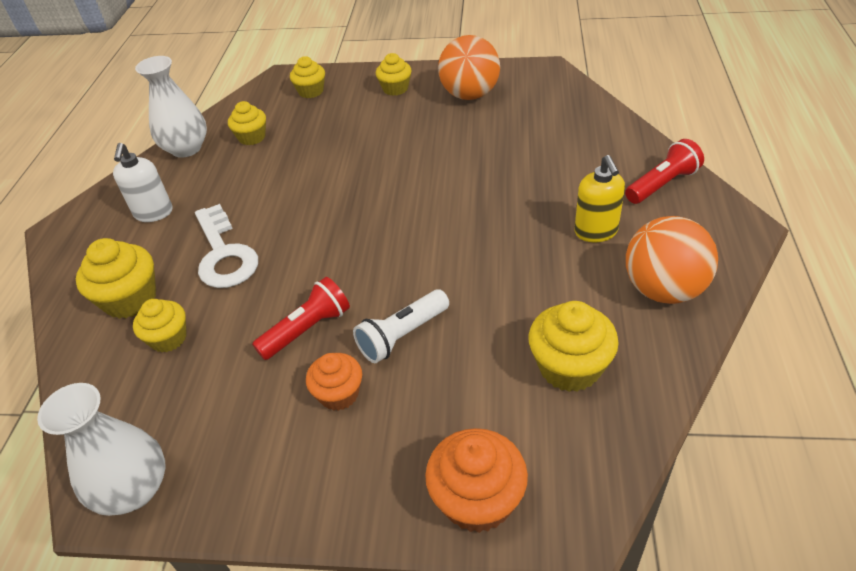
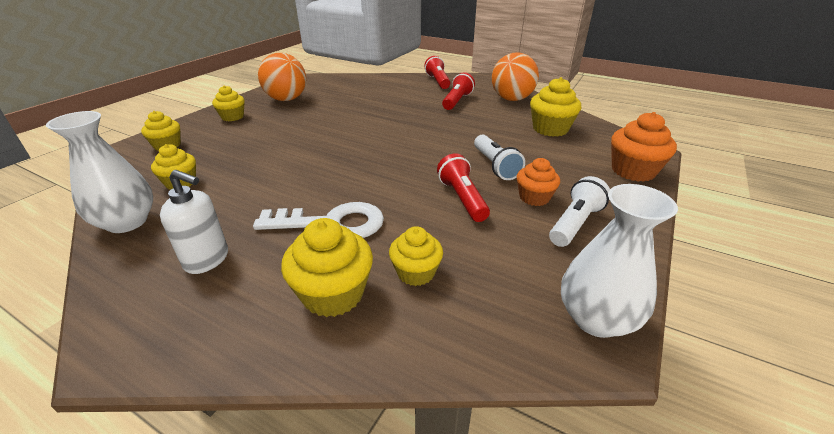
camera: 70 degrees left, 10 degrees down
(295, 446) = (574, 223): none -> white flashlight
(596, 232) = (457, 101): yellow soap dispenser -> red flashlight

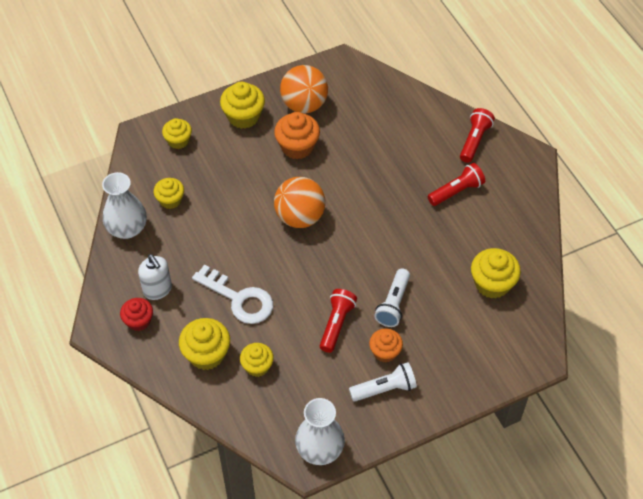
camera: 35 degrees right, 20 degrees up
(193, 306) = (138, 321): none -> red cupcake
(232, 117) = (243, 116): yellow cupcake -> yellow cupcake, size x1.53
(511, 99) = (513, 216): orange ball -> orange ball (300, 217)
(633, 171) = (491, 370): orange cupcake -> orange cupcake (297, 147)

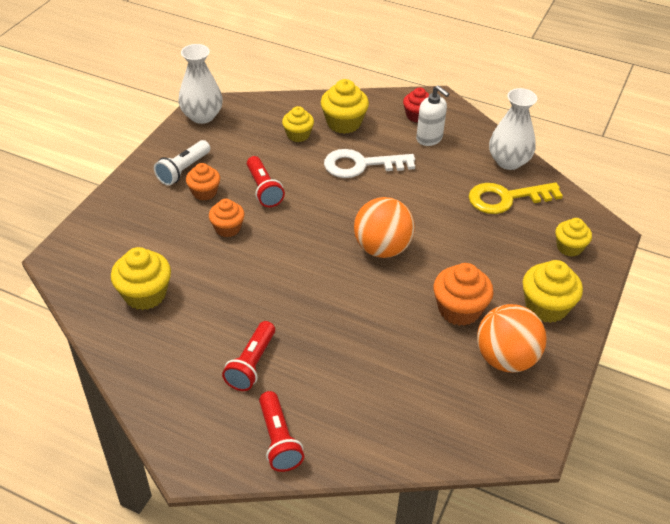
camera: 140 degrees right, 10 degrees down
(158, 290) = (429, 138): white soap dispenser -> white soap dispenser turned 150 degrees counterclockwise
(170, 200) = (506, 198): yellow cupcake -> yellow key
(393, 304) = (227, 228): white flashlight -> orange cupcake

